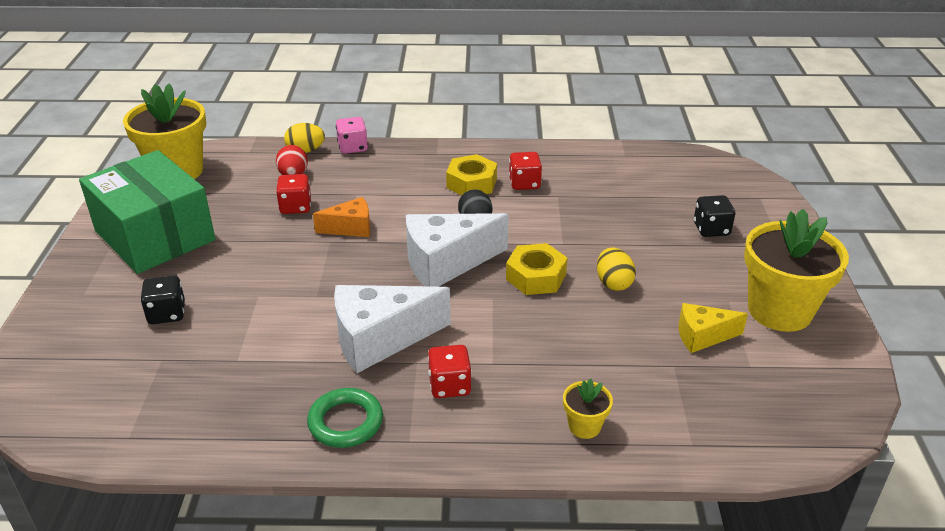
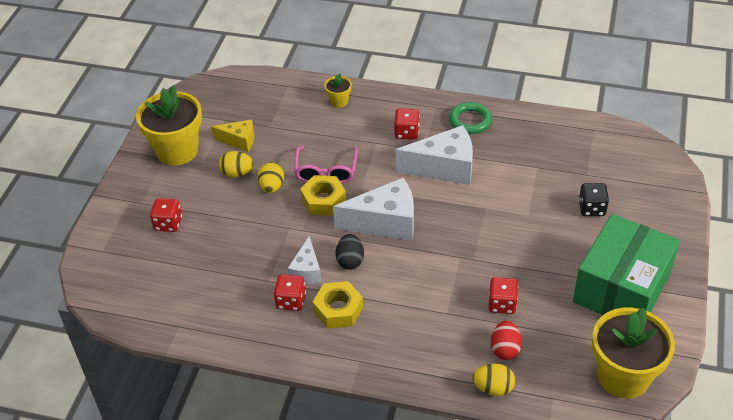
camera: 165 degrees left, 10 degrees up
(154, 236) = (621, 288): green box -> green box turned 60 degrees clockwise
(350, 228) = (455, 270): orange cheese -> none
(353, 147) = (443, 386): pink dice -> none
(521, 208) = (306, 271): none -> white cheese
(550, 312) = (326, 171): none -> pink glasses
(671, 293) = (237, 173): none -> yellow egg
(711, 229) = (168, 224): black dice -> red dice

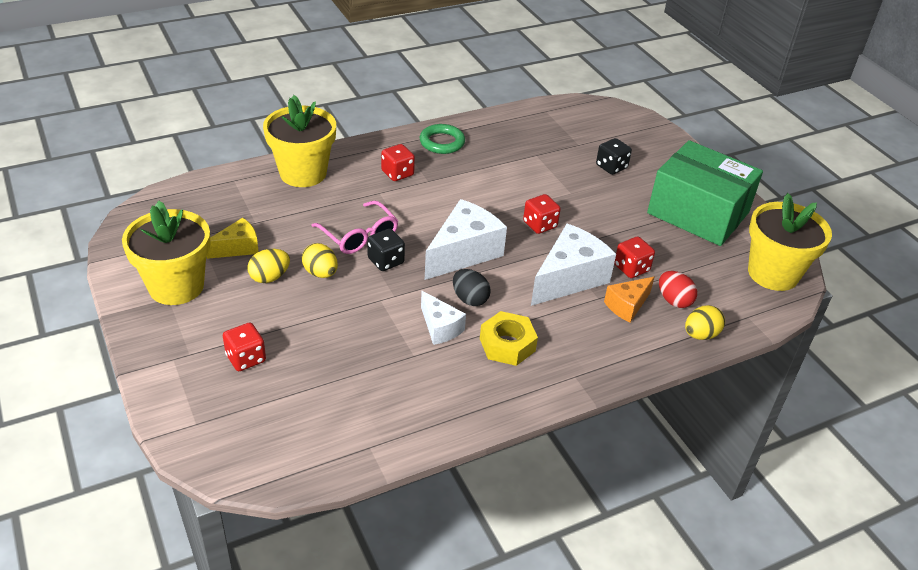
camera: 45 degrees left, 5 degrees down
(291, 301) = (456, 361): red dice -> red dice (540, 225)
(323, 200) = (386, 261): yellow nut -> black dice
(339, 101) = (303, 173): yellow flower pot -> yellow flower pot, size x2.24
(444, 168) = (463, 187): white cheese -> white cheese (569, 278)
(461, 332) = (627, 306): none -> orange cheese
(621, 288) = (698, 213): green box -> green box turned 45 degrees counterclockwise

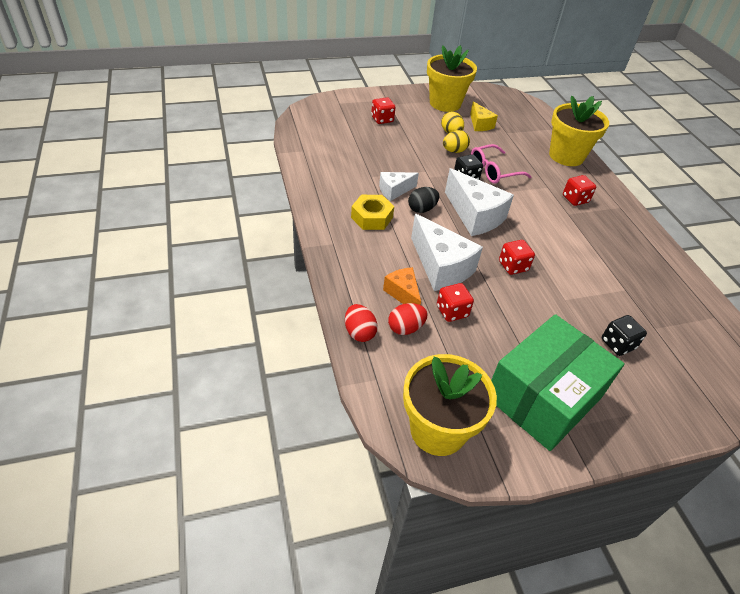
camera: 100 degrees right, 5 degrees up
(442, 142) = (628, 231): green ring -> none
(700, 335) = (359, 332): yellow egg -> red egg

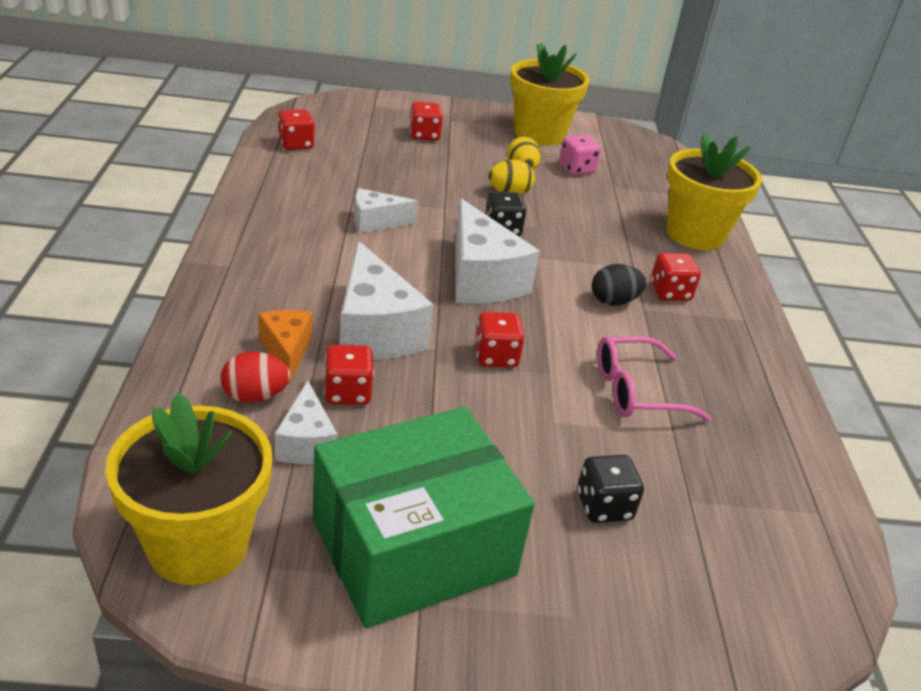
camera: 15 degrees right, 10 degrees down
(313, 144) = (296, 144): none -> red dice
(359, 332) = (178, 384): red egg -> none
(372, 217) = (314, 247): yellow nut -> none
(422, 209) = (401, 253): black egg -> black egg (613, 301)
(451, 350) = (306, 442): none -> white cheese
(480, 124) = (576, 169): yellow cheese -> pink dice
(493, 171) = (556, 229): pink glasses -> pink glasses (636, 391)

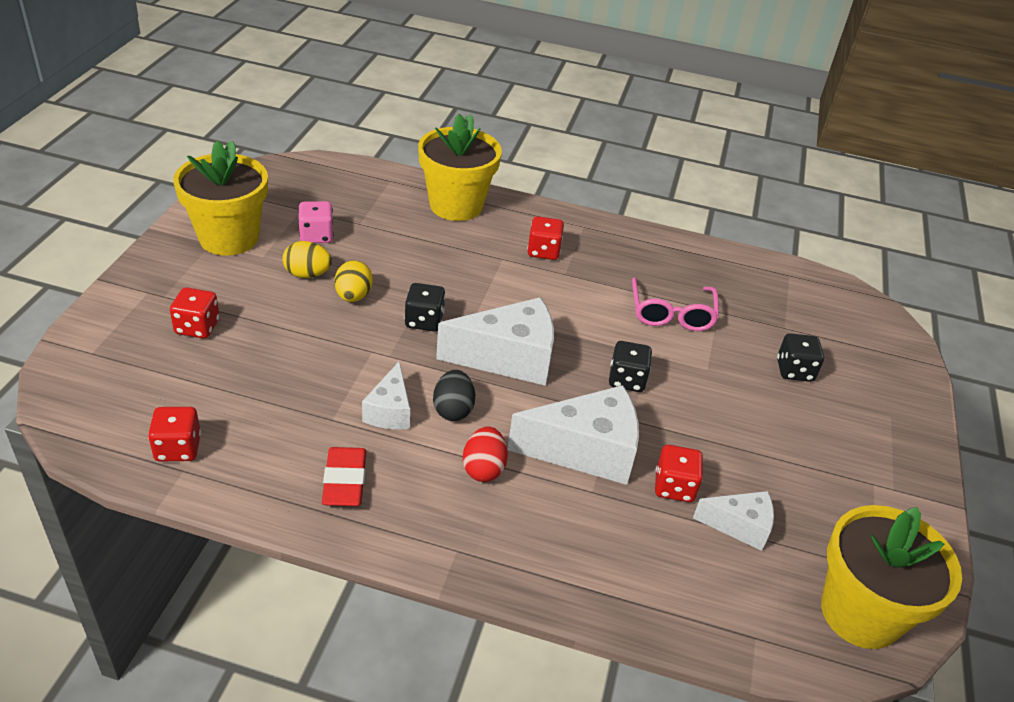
camera: 75 degrees left, 5 degrees up
(255, 396) = (680, 554): red egg -> red egg (483, 468)
(286, 351) = (614, 521): orange cheese -> none
(288, 209) = (344, 481): none -> red eraser
(413, 547) = (845, 481): green box -> none
(496, 356) = (626, 380): red dice -> black dice
(613, 301) = (553, 287): black egg -> black egg (453, 409)

